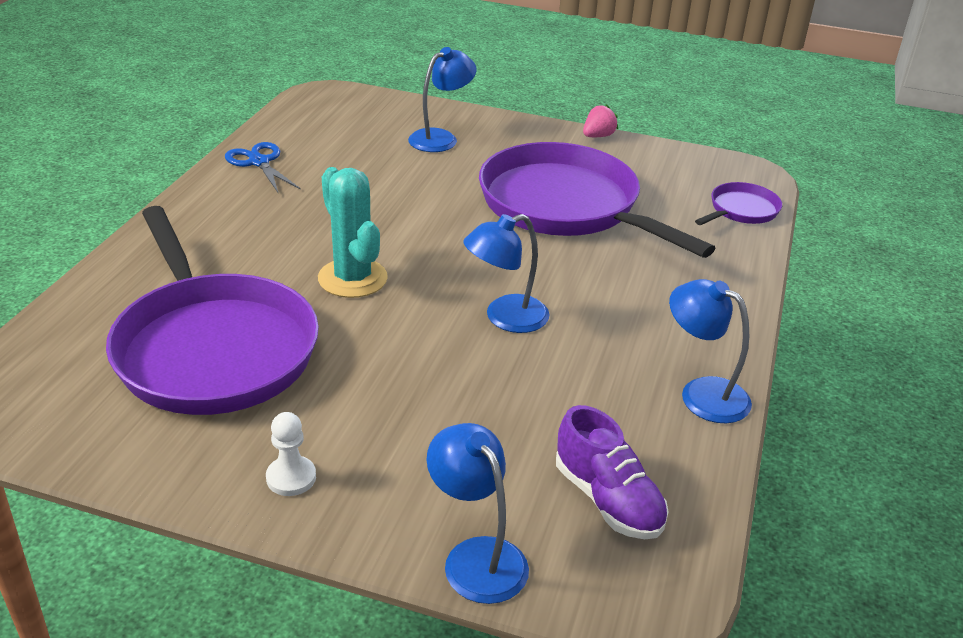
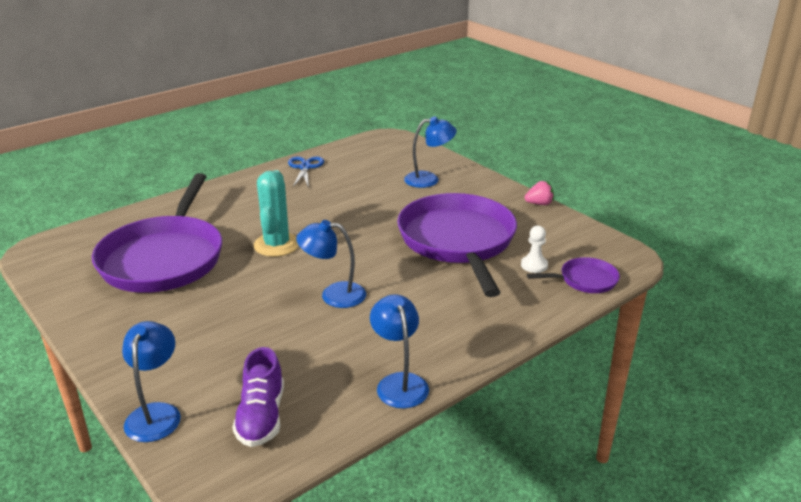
camera: 35 degrees right, 5 degrees down
(291, 477) = (121, 335): white pawn -> white pawn (534, 265)

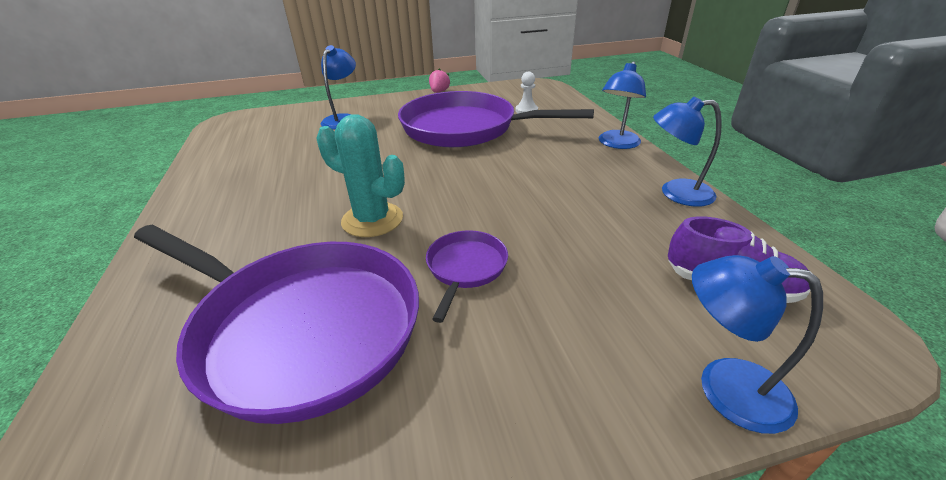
camera: 65 degrees left, 5 degrees up
(305, 167) = (214, 173): blue scissors -> none
(334, 295) = (510, 200): blue lamp -> blue lamp (617, 144)
(585, 280) = (558, 101): purple pan -> purple pan (465, 268)

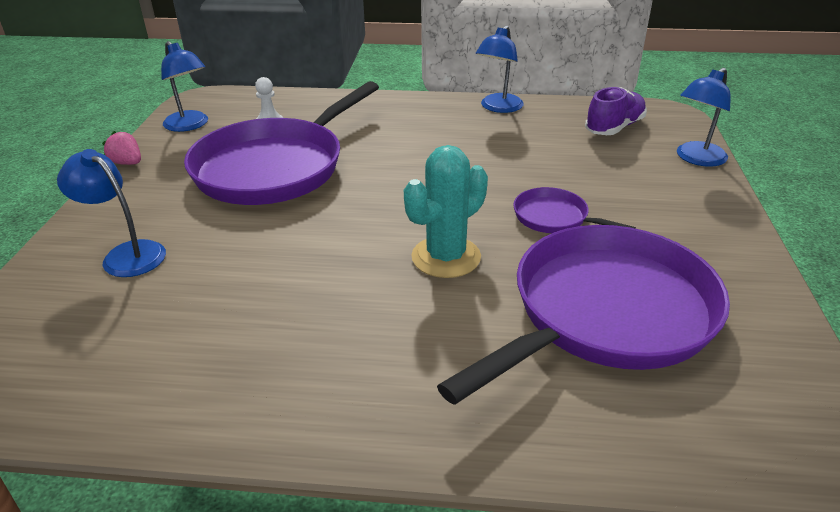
camera: 70 degrees left, 0 degrees up
(617, 144) = (397, 103): blue lamp -> blue lamp (190, 125)

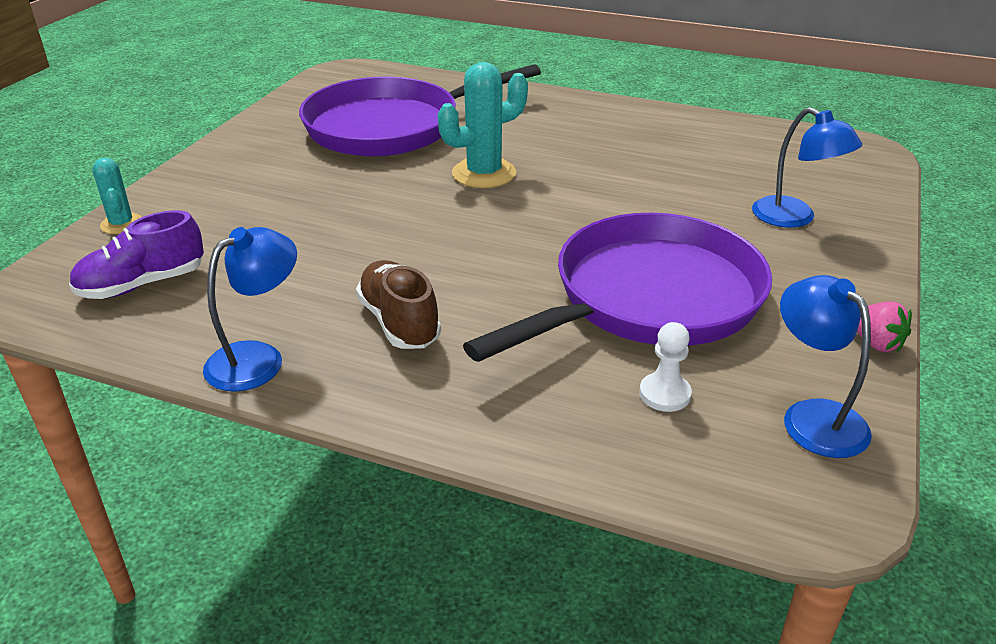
camera: 165 degrees left, 0 degrees up
(435, 132) = (399, 322): none -> brown shoe
(554, 218) = (356, 189): purple pan -> none
(696, 159) = (121, 224): blue lamp -> turquoise cactus

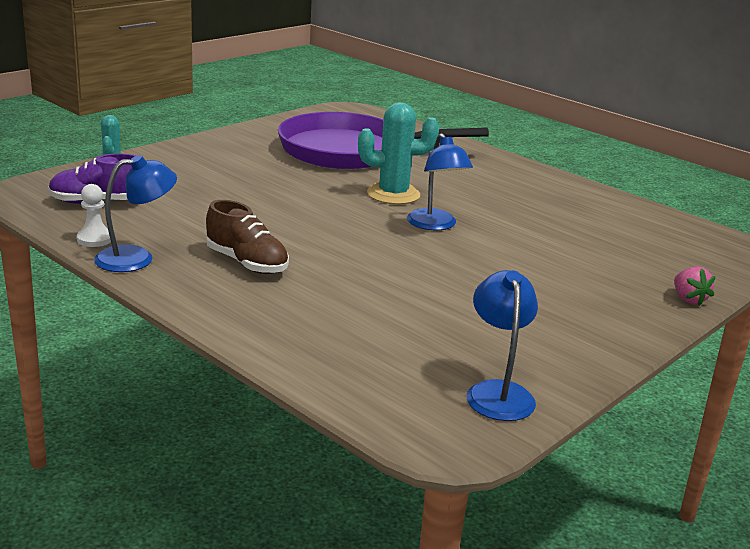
camera: 20 degrees right, 10 degrees down
(399, 322) = (247, 263): brown shoe -> brown shoe turned 135 degrees clockwise
(649, 298) = (444, 295): purple pan -> none
(664, 394) = (397, 350): white pawn -> white pawn (95, 239)
(794, 218) = (622, 278): blue lamp -> blue lamp (435, 225)
(875, 343) = (600, 367): pink strawberry -> pink strawberry (688, 299)

